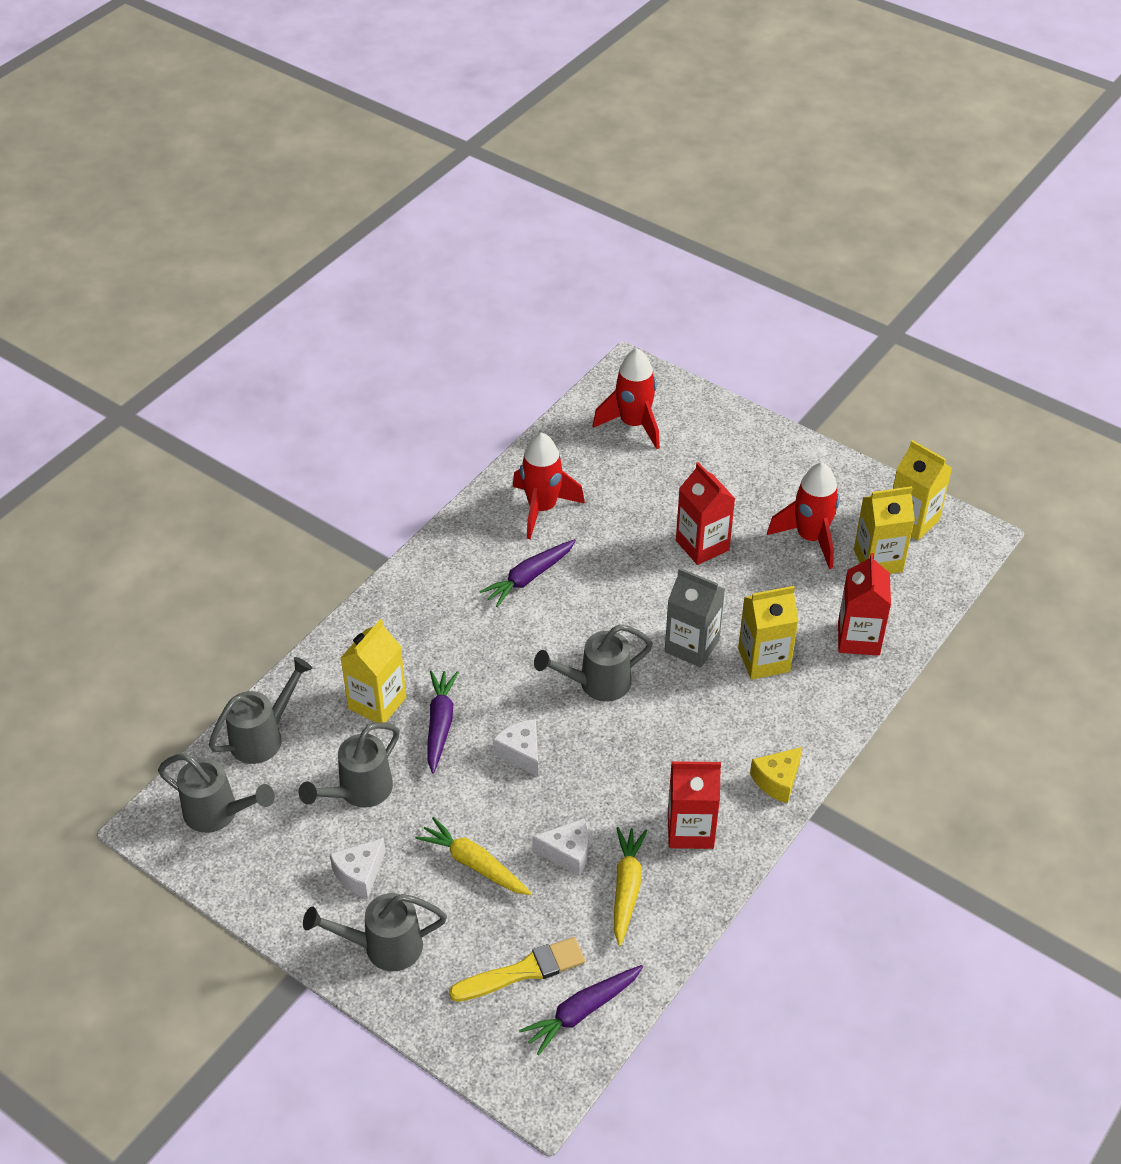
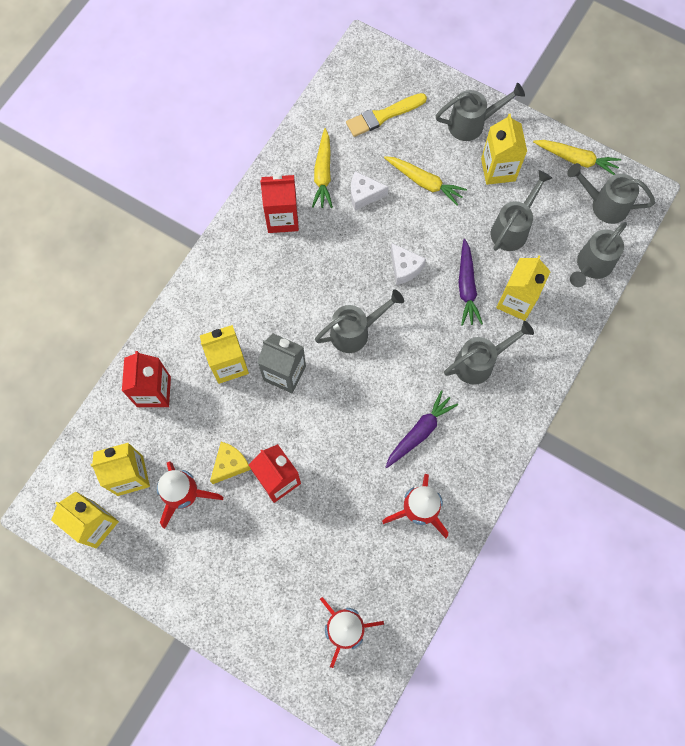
camera: 175 degrees right, 25 degrees up
(237, 880) = (576, 159): none -> yellow carrot
(359, 874) = (498, 169): white cheese -> yellow carton
(441, 640) = (479, 363): none -> grey watering can
(582, 1011) = (345, 95): purple carrot -> none
(777, 780) = (222, 260): yellow cheese -> yellow cheese (230, 464)

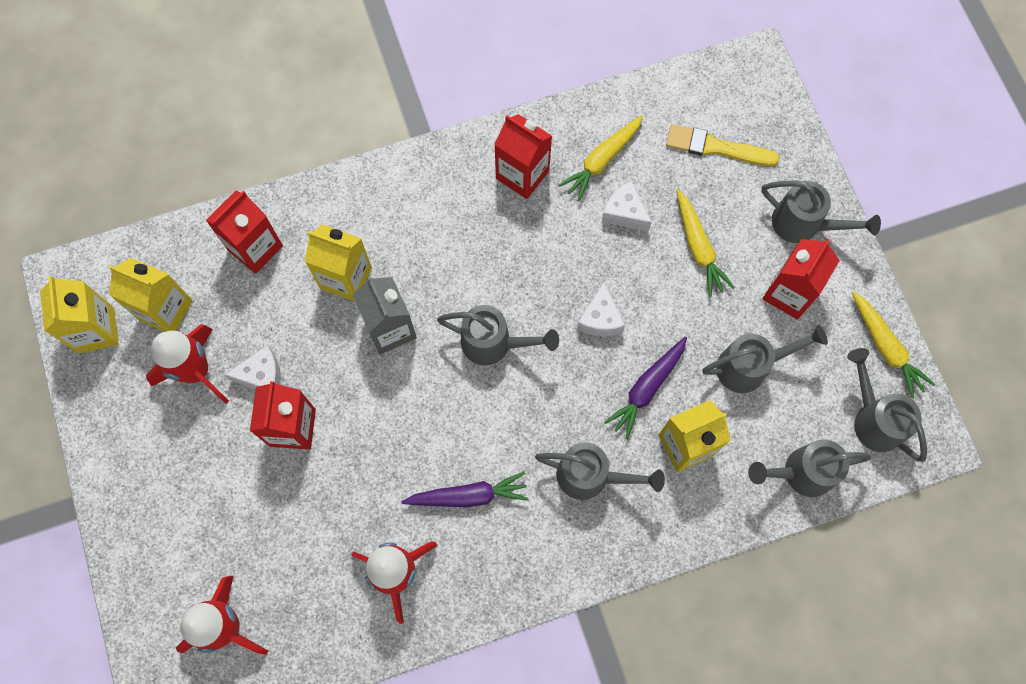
camera: 40 degrees right, 0 degrees up
(230, 464) = (262, 375): yellow cheese -> white cheese
(498, 169) = (789, 293): yellow carton -> red carton

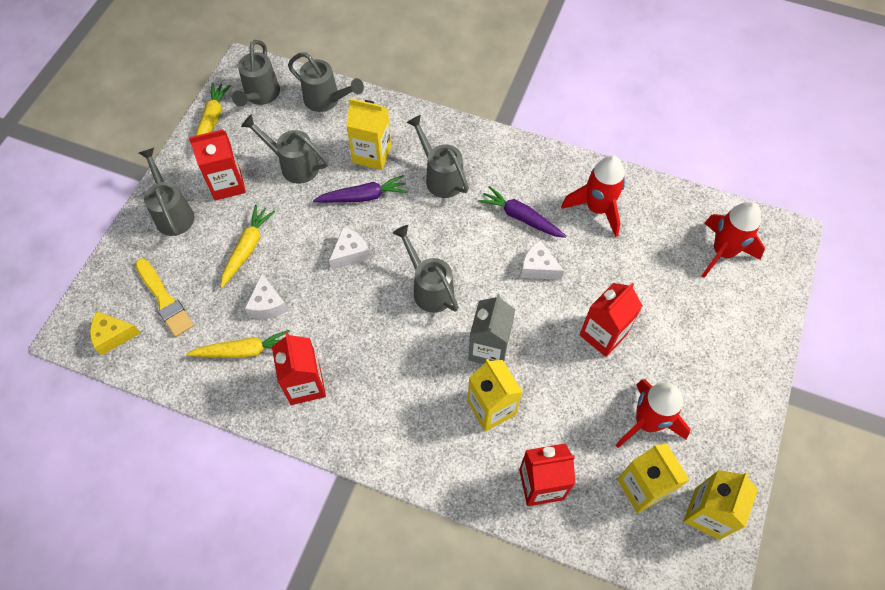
camera: 140 degrees left, 10 degrees down
(262, 375) = (601, 384): white cheese -> white cheese (538, 268)
(722, 88) = (113, 336): none -> yellow cheese

